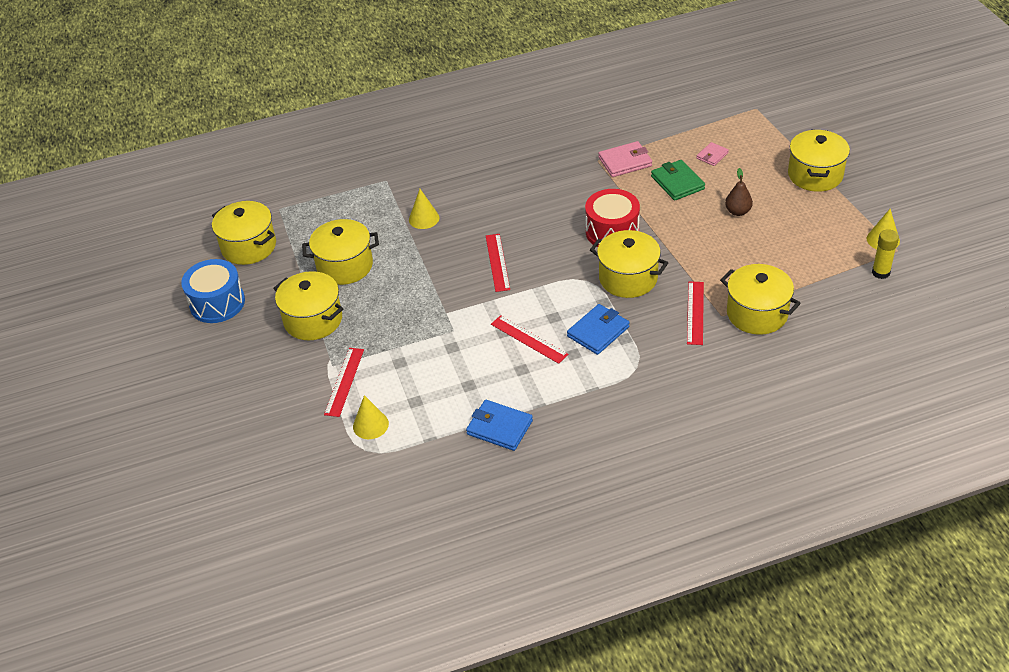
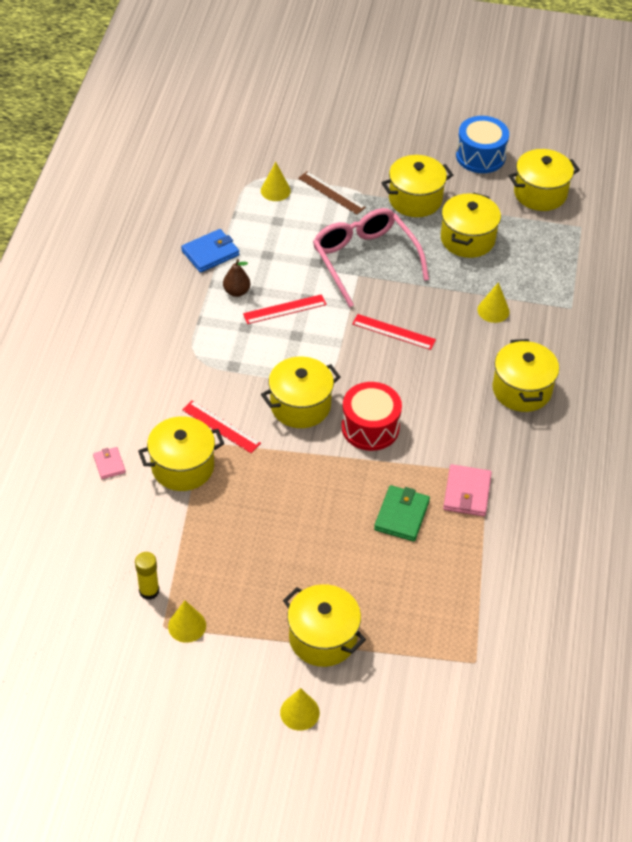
camera: 115 degrees right, 5 degrees up
(344, 381) = (331, 193): red ruler -> brown ruler
(423, 316) = (365, 261): none -> pink glasses
(499, 173) = (522, 390): none -> yellow pot
(598, 332) = (255, 354): blue wallet -> none
(677, 182) = (401, 515): green wallet -> green wallet turned 75 degrees counterclockwise
(712, 155) = (422, 570): pink wallet -> pink wallet (109, 464)
(738, 211) = (321, 536): brown pear -> brown pear (236, 291)
(878, 161) = (299, 712): none -> yellow cone

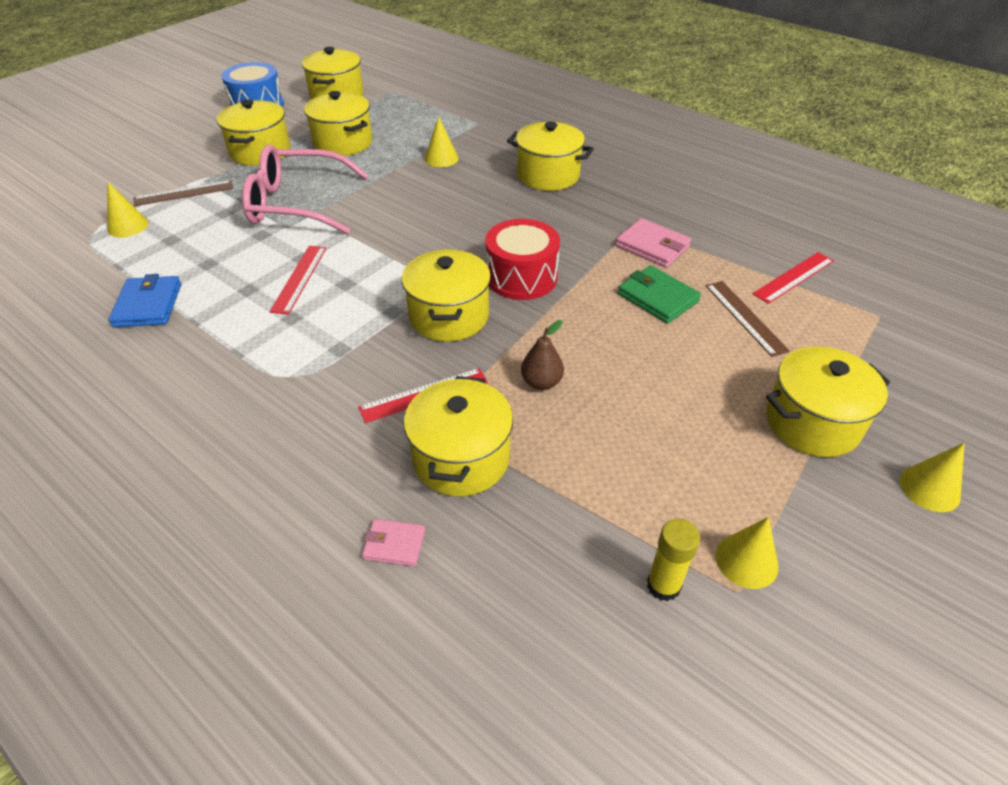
camera: 60 degrees left, 5 degrees down
(236, 291) = (231, 305): brown pear -> brown pear (541, 382)
(393, 332) = (409, 219): red ruler -> red ruler (794, 277)
(414, 575) = (745, 317): none -> brown ruler

